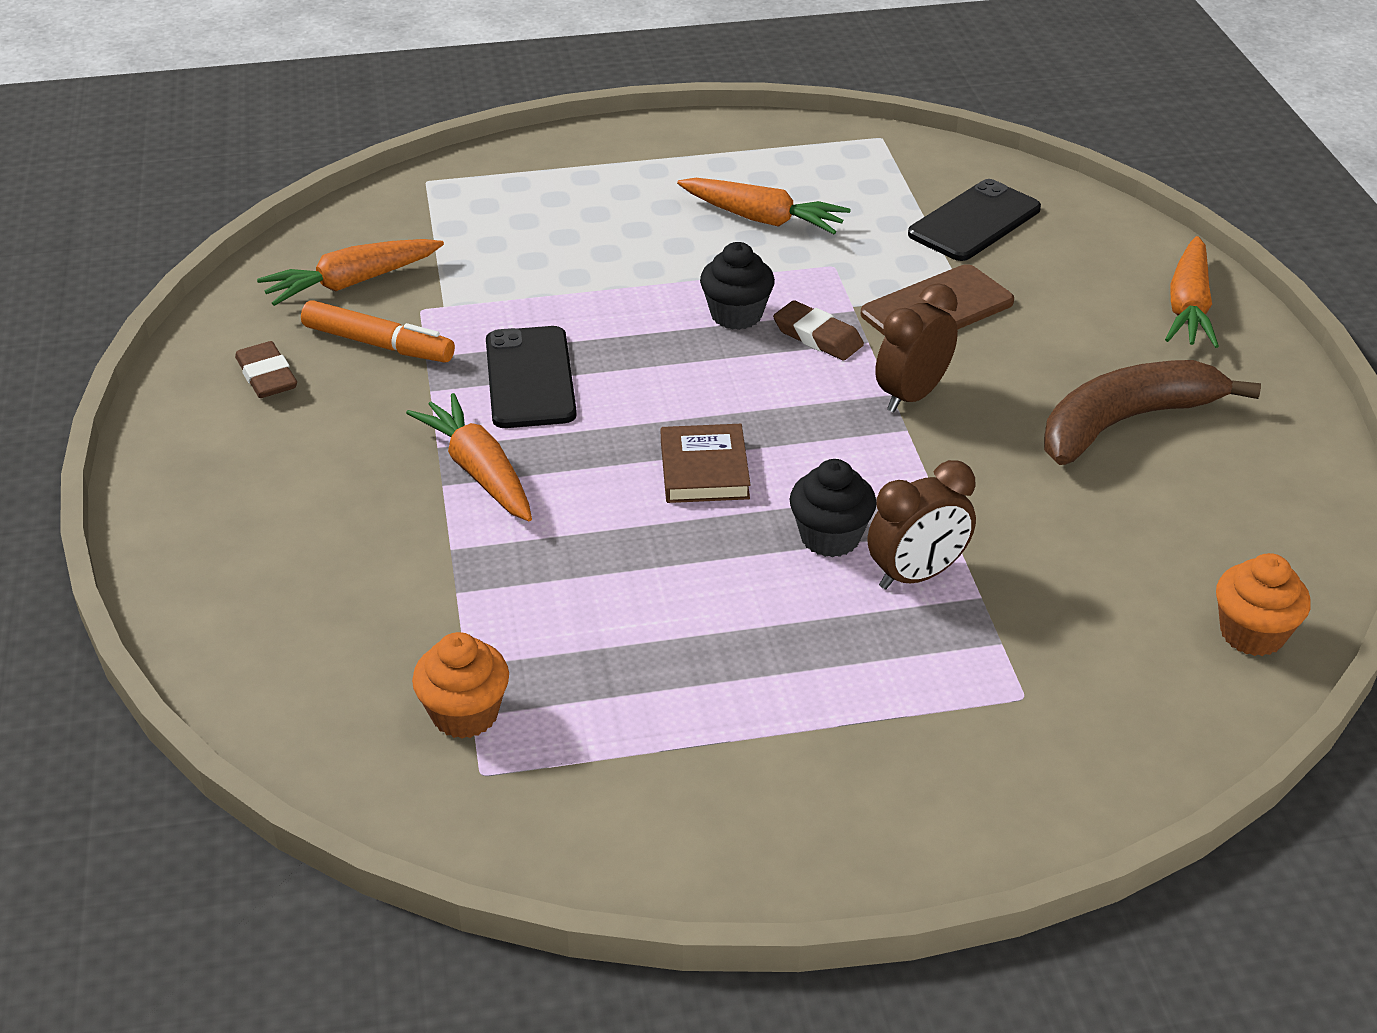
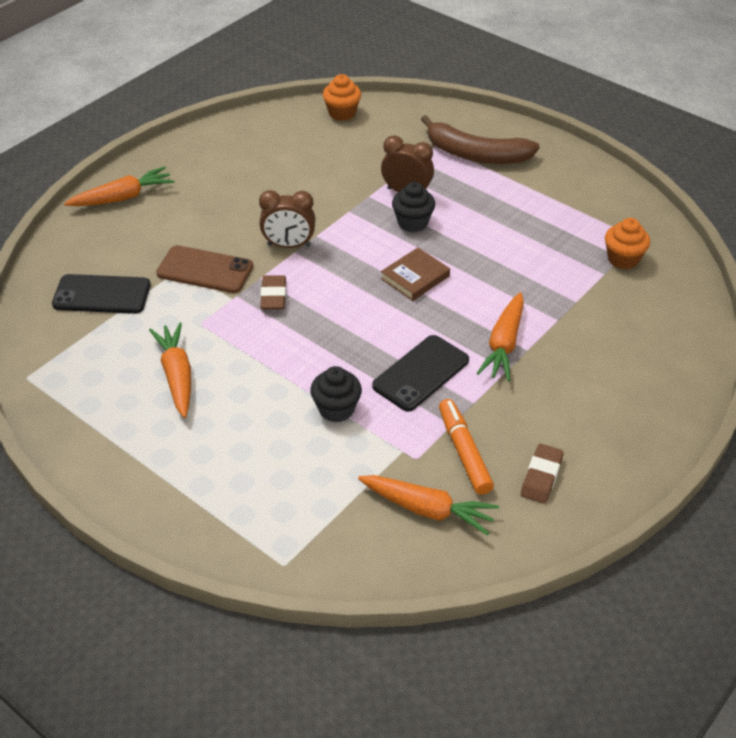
camera: 130 degrees left, 5 degrees up
(736, 315) = (285, 333): black cupcake -> black cupcake (336, 409)
(1124, 422) = (241, 182): brown banana -> brown banana (476, 154)

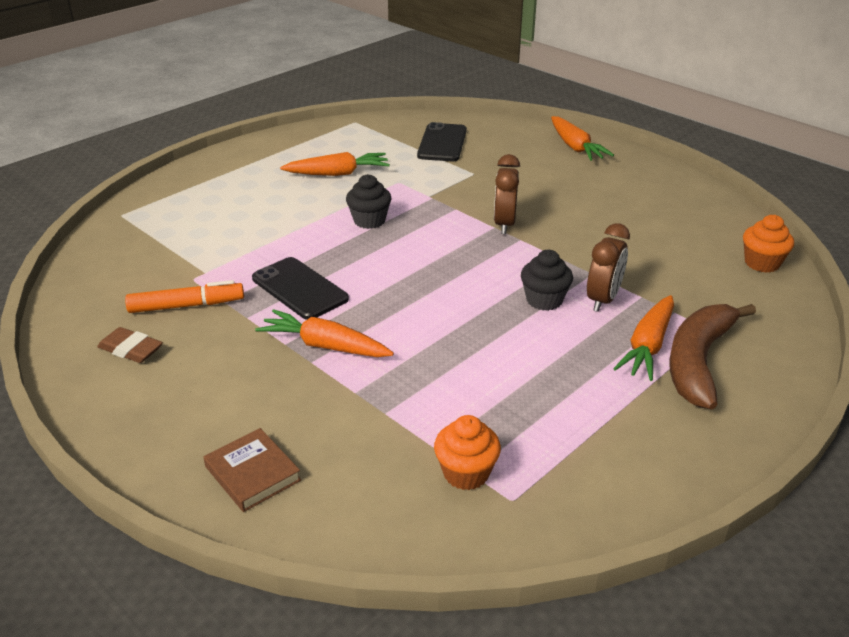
camera: 95 degrees right, 10 degrees down
(205, 270) = (469, 183): brown phone -> none
(273, 296) = (429, 215): brown eraser -> none
(336, 409) = (271, 242): black cupcake -> black cupcake (369, 221)
(415, 277) = (446, 295): brown book -> brown book (252, 473)
(427, 509) = (132, 280): orange carrot -> orange carrot (648, 346)

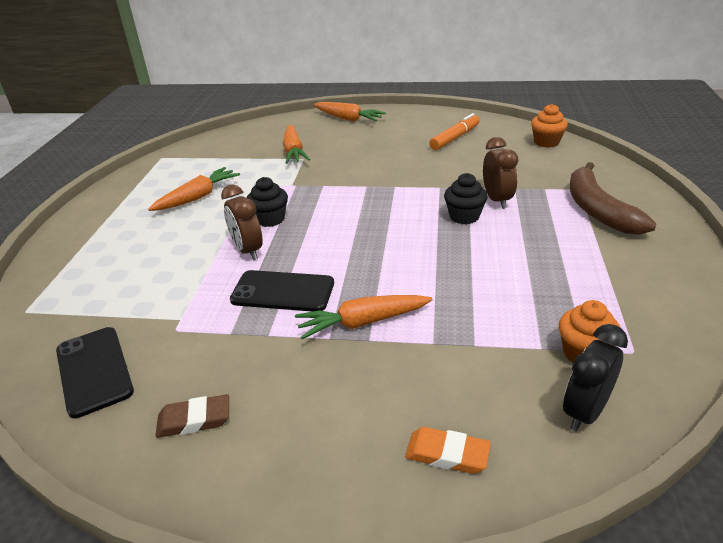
camera: 35 degrees left, 0 degrees up
(186, 306) = (199, 354): orange marker -> orange marker (455, 138)
(252, 473) = (447, 454): brown book -> orange eraser
(395, 513) = (585, 411): none -> black clock
(442, 143) = (252, 148): black phone -> black phone (94, 370)
(504, 224) = (370, 181): brown clock -> brown clock (248, 250)
(648, 346) = (560, 214): orange carrot -> orange carrot (294, 151)

